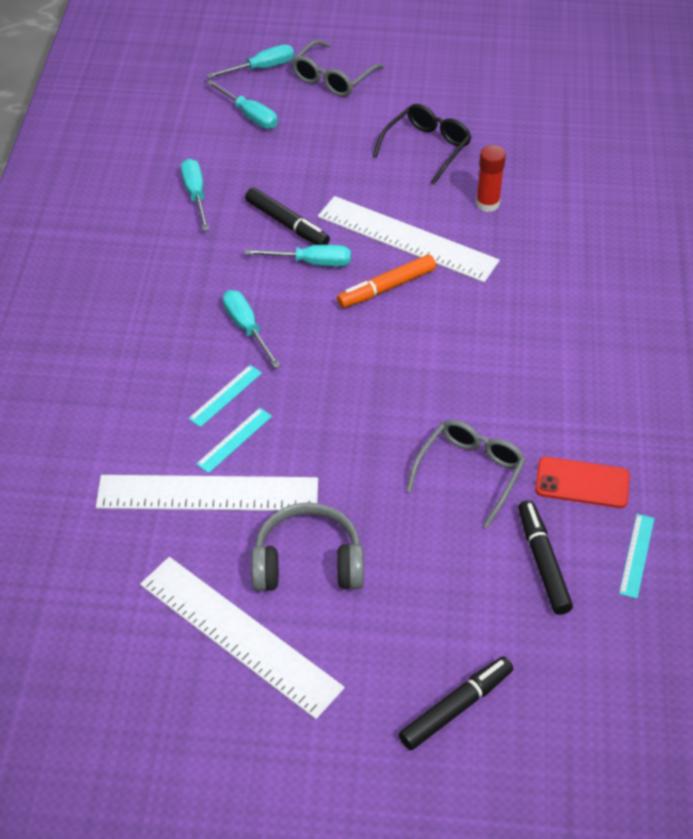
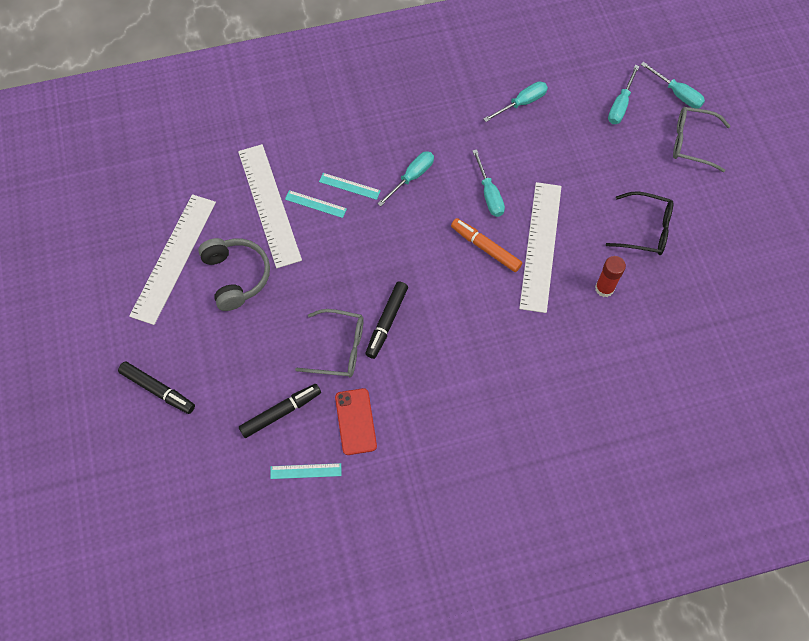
camera: 70 degrees right, 15 degrees up
(287, 224) = (520, 167): black marker -> black marker (387, 322)

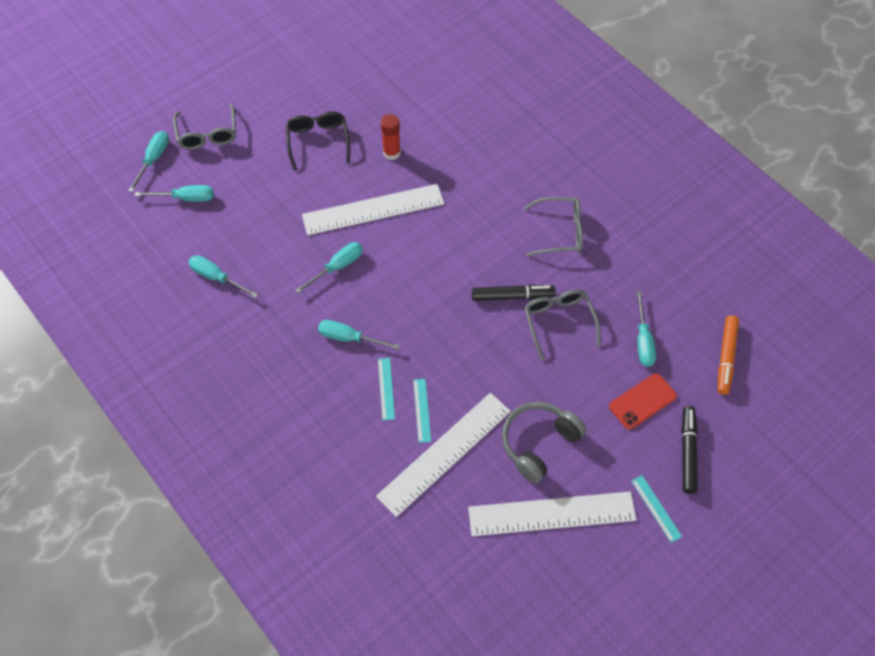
camera: 115 degrees left, 5 degrees down
(281, 412) = (643, 340): black marker -> turquoise screwdriver
(306, 471) = (678, 299): turquoise ruler -> turquoise ruler (656, 508)
(355, 421) = (615, 281): red phone -> red phone (642, 401)
(436, 399) = (560, 232): none -> grey glasses
(485, 248) = (397, 249): orange marker -> orange marker (726, 357)

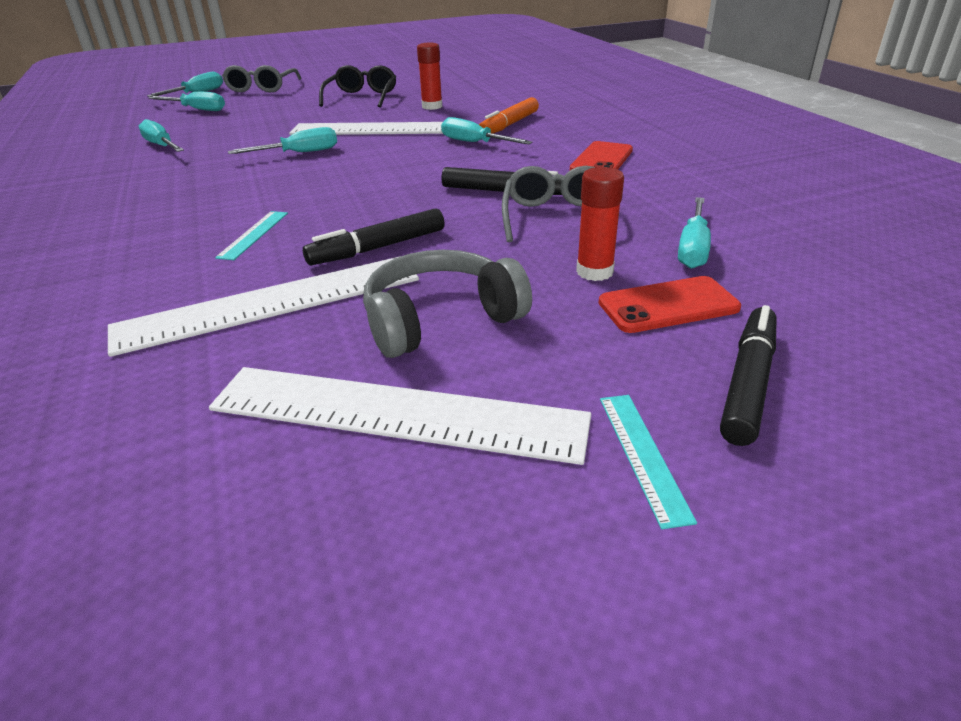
camera: 20 degrees right, 25 degrees down
(349, 338) = (254, 194): turquoise screwdriver -> turquoise screwdriver (475, 143)
(422, 410) = (282, 258): turquoise ruler -> none
(470, 384) = (378, 248): none -> black marker
(560, 232) = (602, 160): grey glasses -> red phone
(598, 379) = (594, 272): none -> red glue stick
(726, 357) = (854, 283): orange marker -> orange marker (509, 125)

